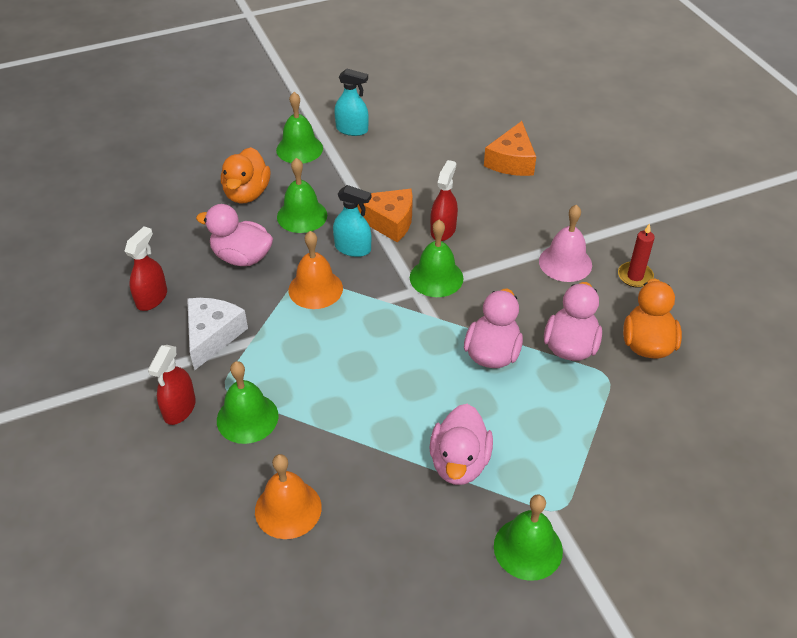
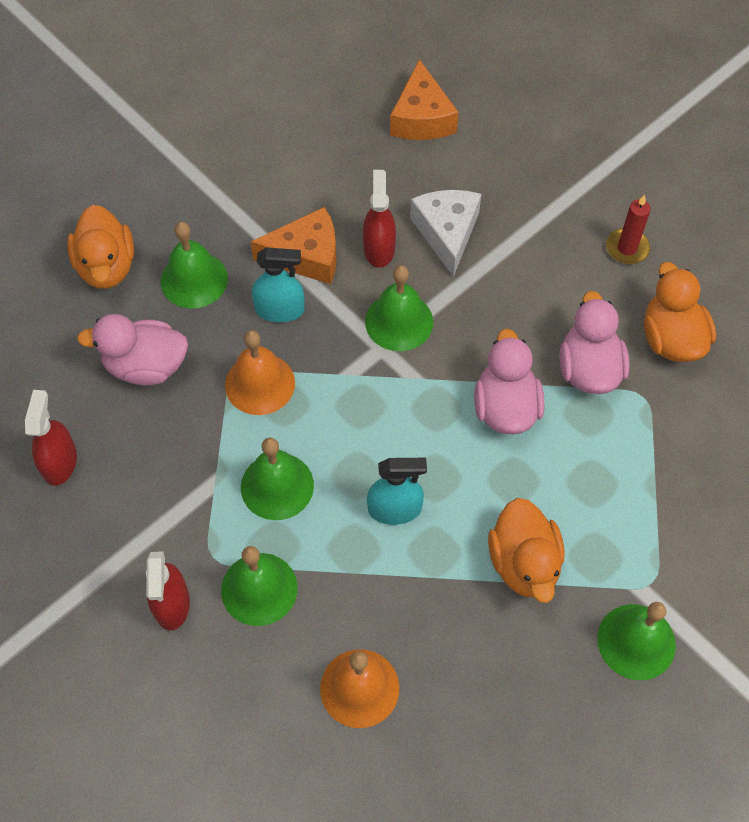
camera: 20 degrees left, 15 degrees up
(212, 336) = (163, 491): white cheese -> white cheese (447, 233)
(299, 149) = (143, 175): green bell -> green bell (277, 486)
(352, 129) = (198, 124): turquoise spray bottle -> turquoise spray bottle (395, 509)
(459, 462) = (524, 563): pink duck -> orange duck
(565, 263) = (541, 253): pink bell -> none

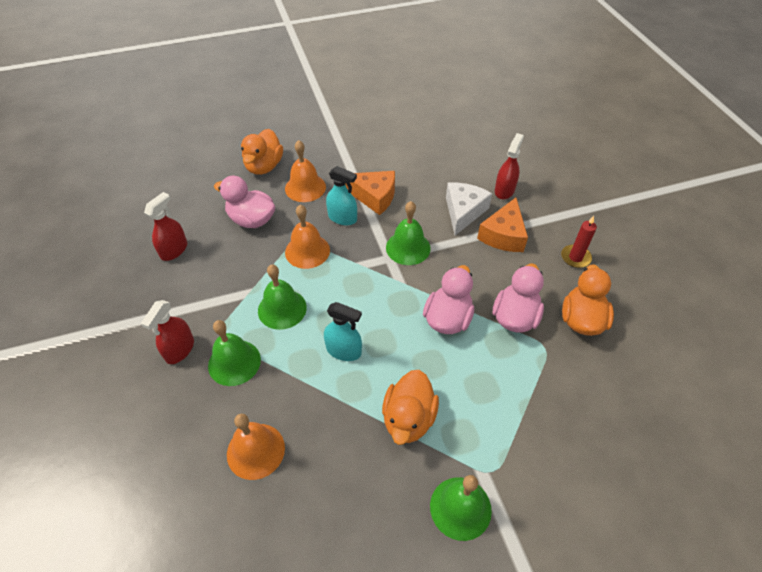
camera: 25 degrees right, 10 degrees down
(194, 280) = (305, 187): green bell -> orange bell
(379, 249) = (418, 207): red spray bottle -> red spray bottle (504, 190)
(421, 118) = (480, 151): orange cheese -> orange cheese (503, 235)

